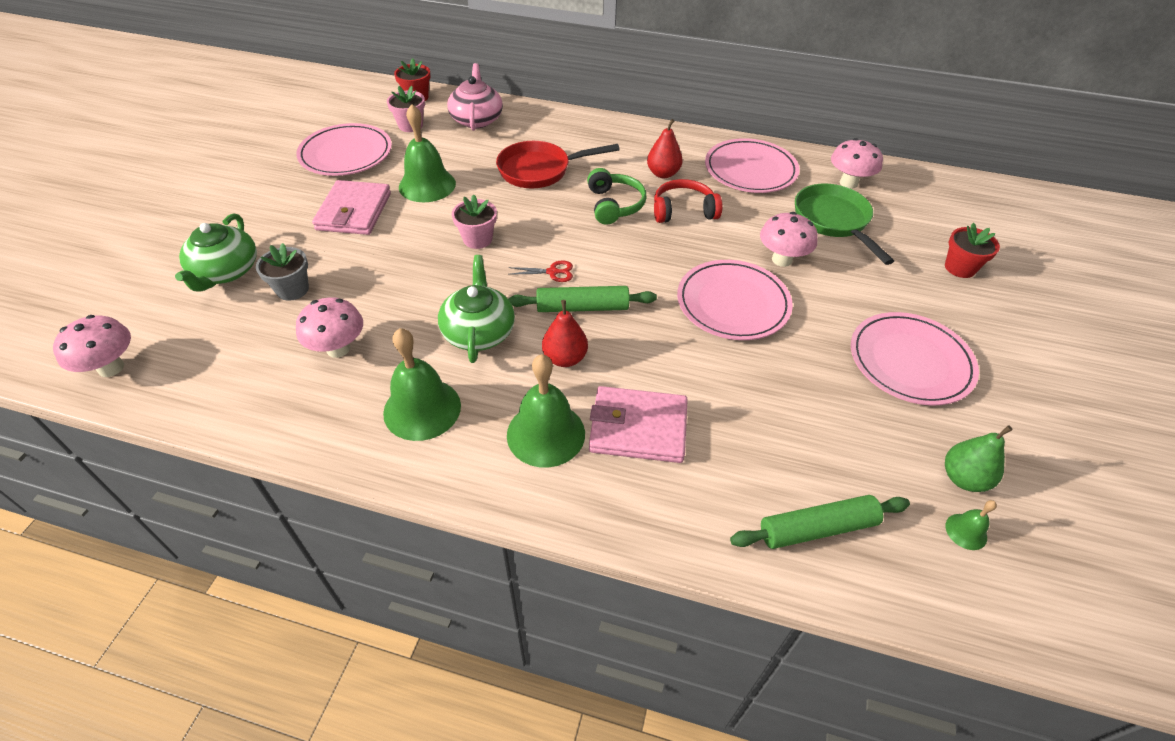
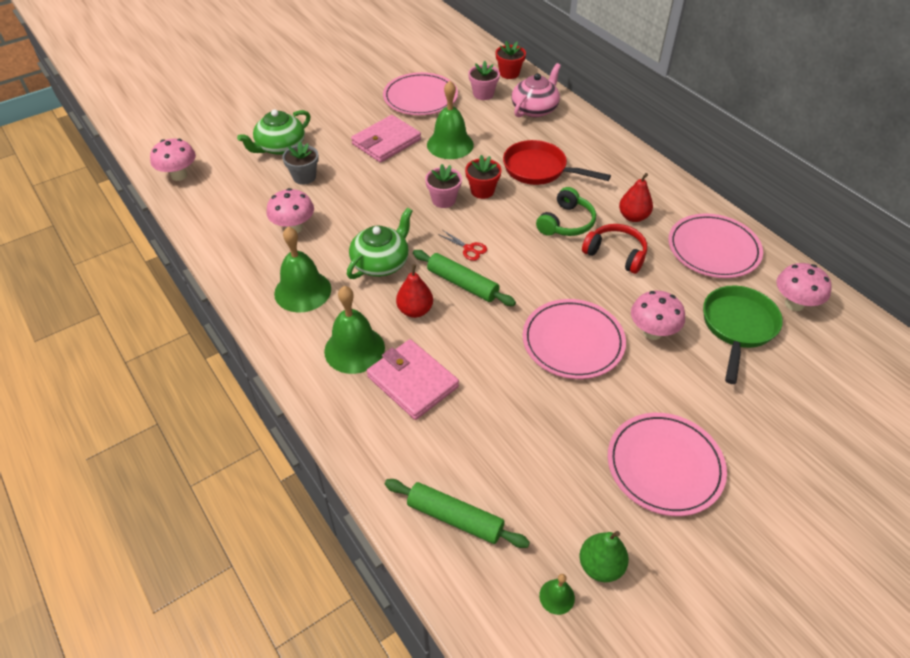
camera: 40 degrees right, 0 degrees up
(960, 268) = (811, 427): red flower pot -> red flower pot (482, 191)

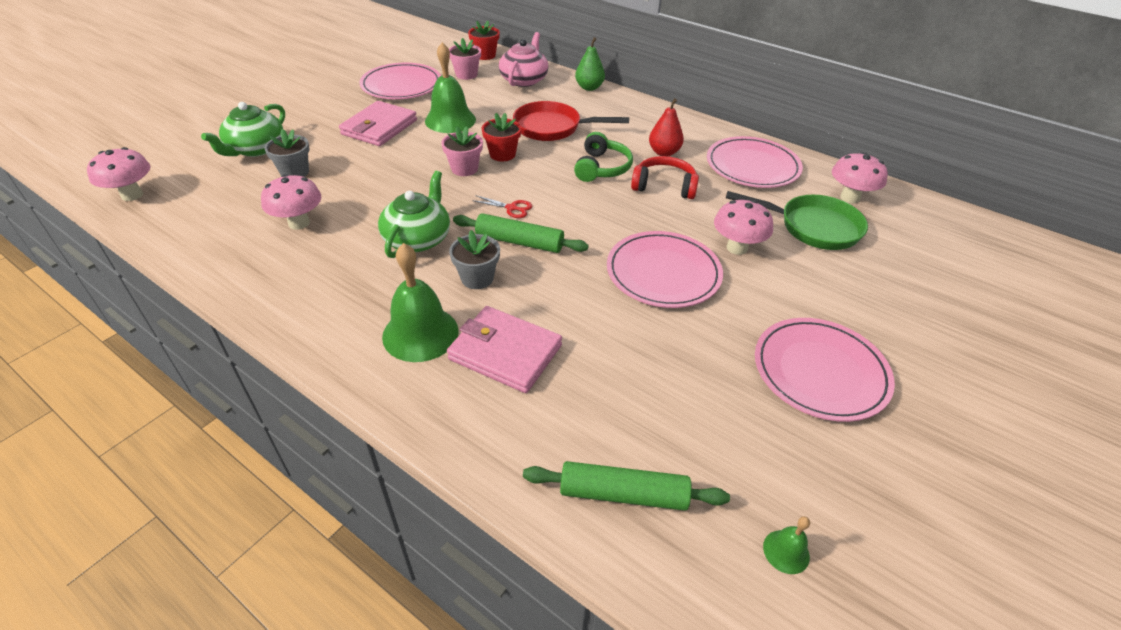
camera: 20 degrees left, 5 degrees down
(302, 291) = (332, 285): green bell -> none
(415, 310) = (477, 278): red pear -> grey flower pot
(600, 566) = (814, 499): green pear -> green pear (589, 87)
(737, 327) = (812, 227): green pan -> green pan turned 105 degrees clockwise

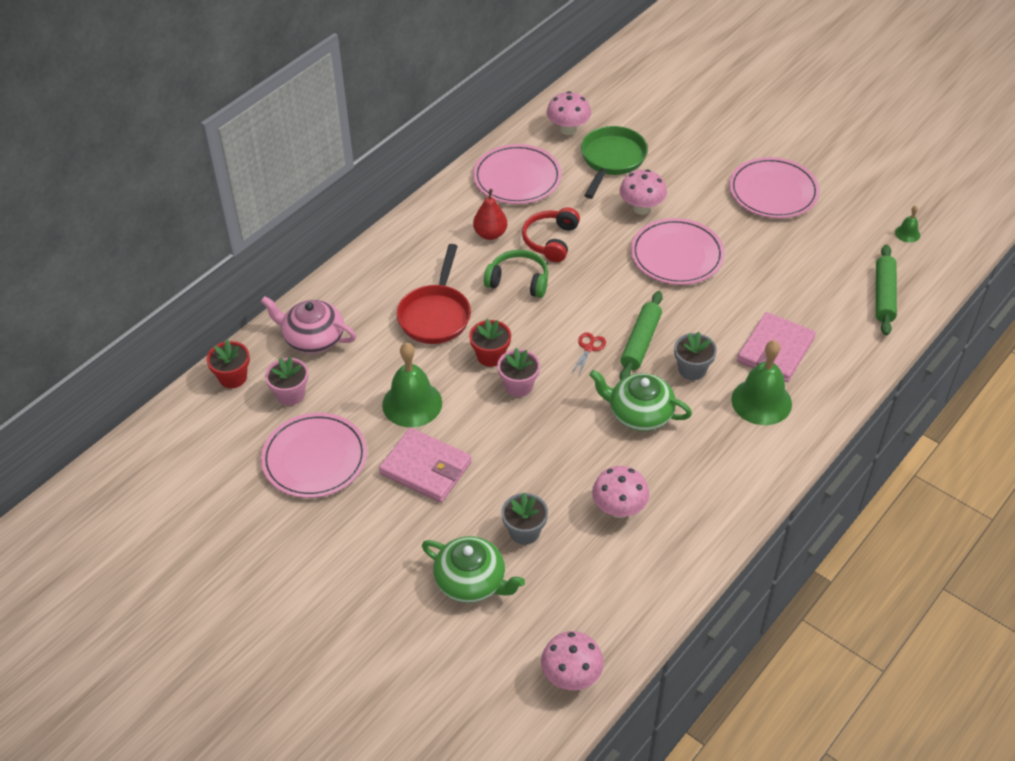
camera: 85 degrees left, 5 degrees up
(589, 87) = (341, 280): green pear -> none

